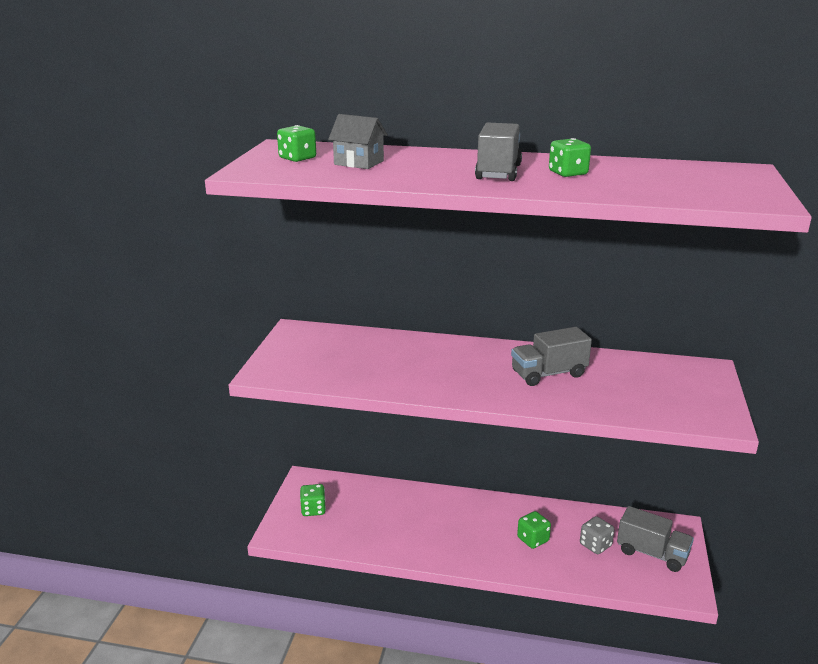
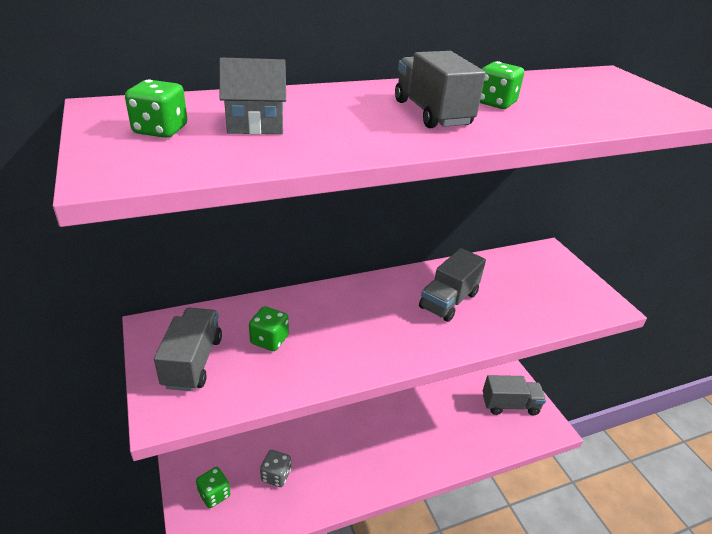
camera: 35 degrees left, 10 degrees up
(304, 354) = (193, 362): none -> grey truck
(533, 539) = (424, 433): green dice -> green dice (269, 340)
(595, 545) = (470, 416): grey dice -> grey dice (276, 475)

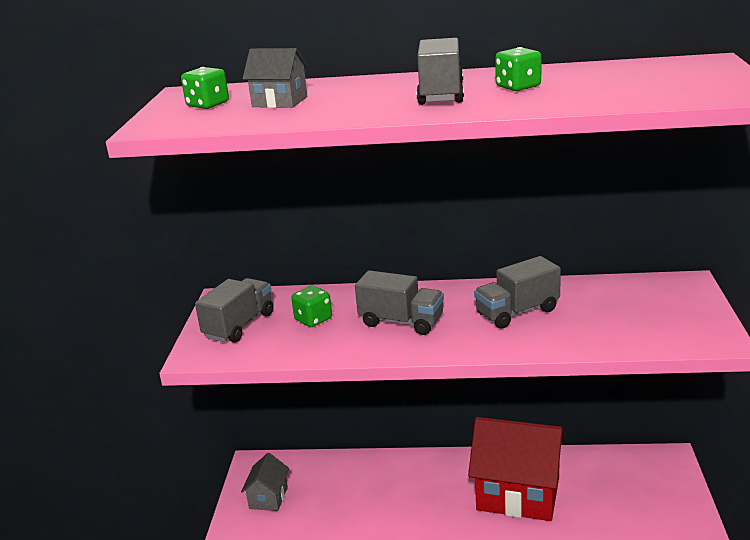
camera: 30 degrees right, 10 degrees down
(214, 494) = (268, 498): green dice -> grey house
(276, 475) = (334, 496): grey dice -> none
(423, 431) = (518, 494): none -> red house
(510, 405) = (648, 492): grey truck -> grey truck (401, 322)

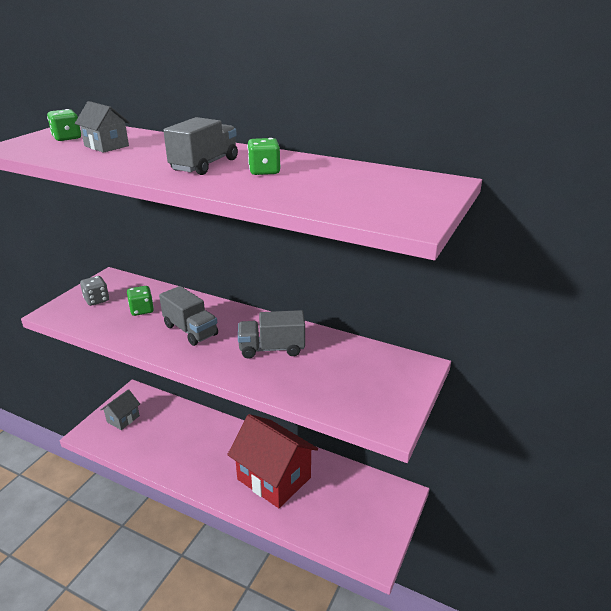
camera: 20 degrees right, 5 degrees up
(239, 325) = (96, 300): grey truck -> grey dice

